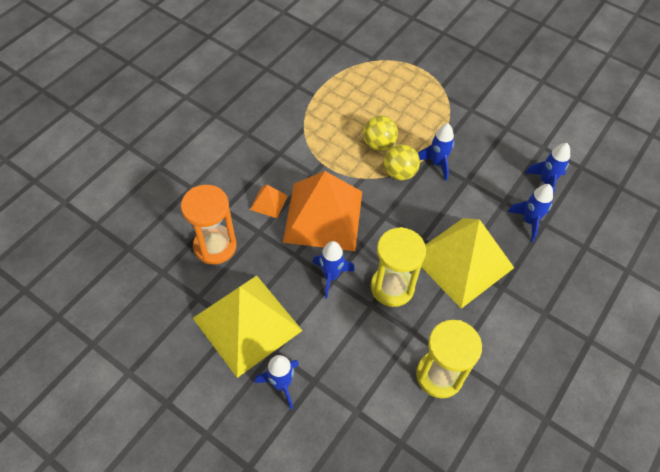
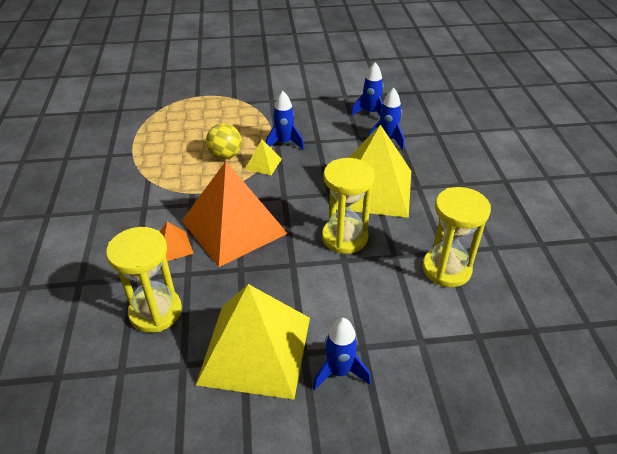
camera: 40 degrees left, 15 degrees down
(215, 246) = (155, 312): orange hourglass -> yellow hourglass
(331, 276) = (288, 263): blue rocket -> none
(399, 173) = (263, 164): yellow ball -> yellow pyramid

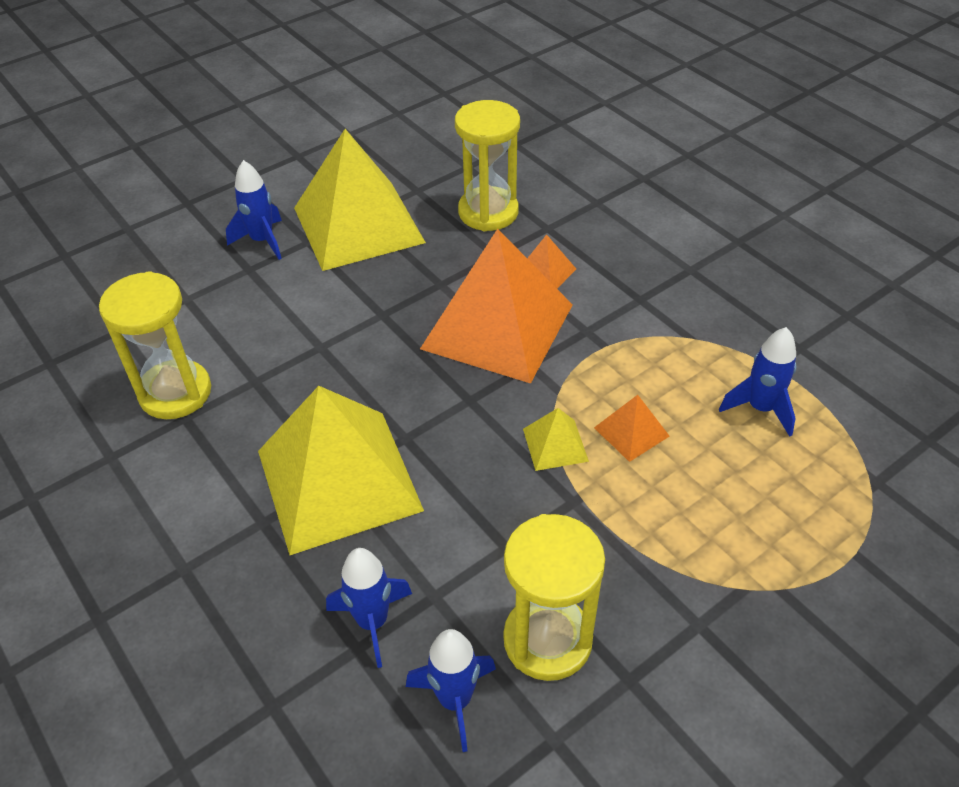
camera: 150 degrees right, 5 degrees up
(225, 155) = (631, 431): yellow ball -> orange pyramid
(284, 143) = (562, 509): blue rocket -> blue rocket (760, 408)
(344, 237) = (337, 376): yellow hourglass -> yellow hourglass (547, 640)

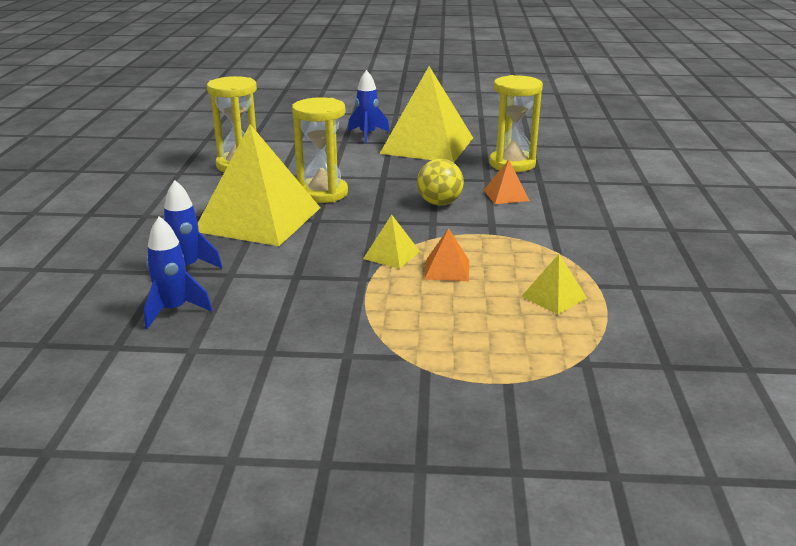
camera: 40 degrees right, 20 degrees down
(497, 326) = (439, 203): orange pyramid -> yellow ball
(547, 640) = (255, 316): yellow hourglass -> yellow hourglass (322, 193)
(760, 408) = (554, 297): blue rocket -> yellow pyramid

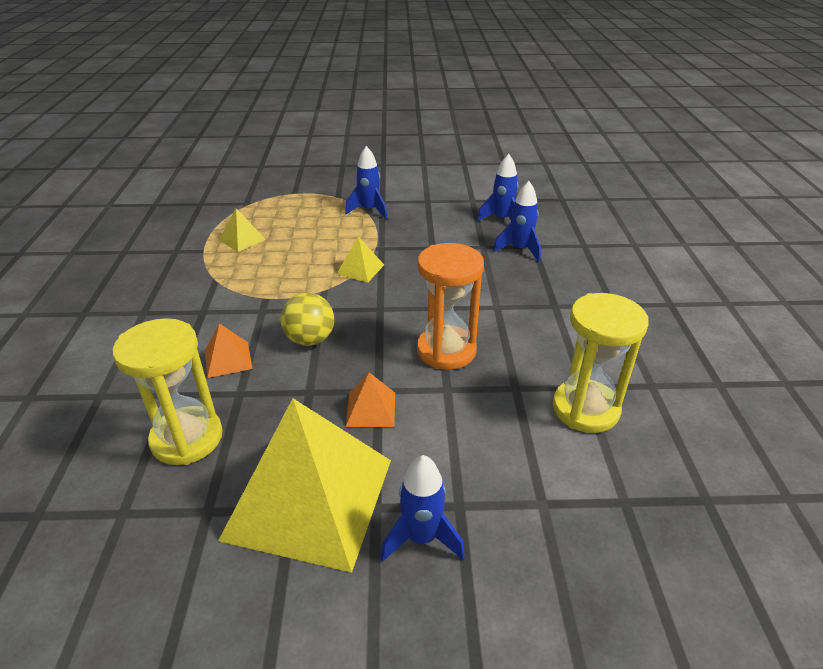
camera: 175 degrees right, 10 degrees up
(258, 219) = (496, 305): yellow pyramid -> none
(322, 193) = (446, 350): yellow hourglass -> orange hourglass
(372, 336) = (369, 210): none -> blue rocket
(447, 269) = (315, 258): orange pyramid -> orange pyramid (371, 409)

